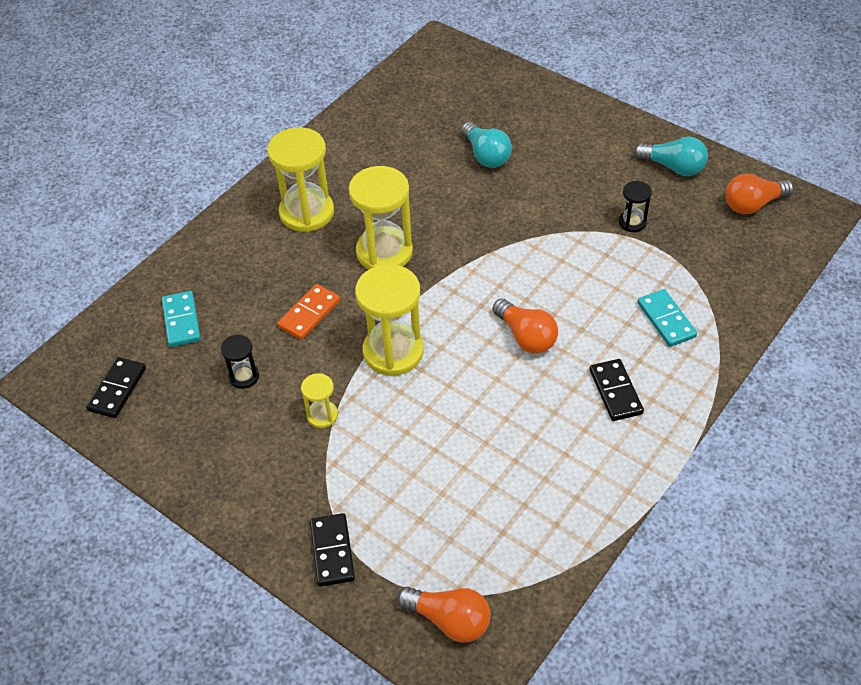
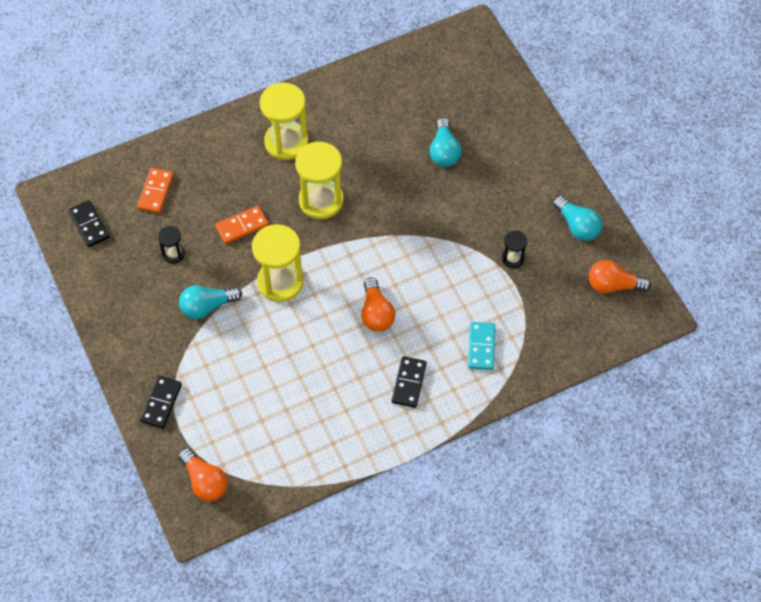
camera: 25 degrees right, 10 degrees up
(117, 389) = (89, 225): black domino -> black domino turned 75 degrees counterclockwise
(181, 321) = (155, 192): turquoise domino -> orange domino
(322, 415) = (207, 307): yellow hourglass -> turquoise light bulb

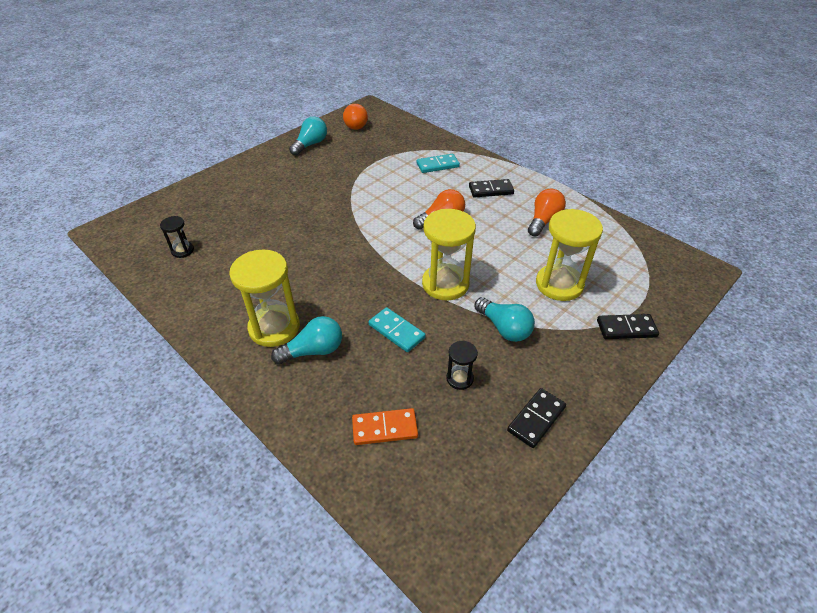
camera: 110 degrees left, 15 degrees down
(89, 225) = (465, 486): black domino -> black domino (536, 419)
(205, 481) = (666, 275): orange light bulb -> orange light bulb (543, 221)
(242, 226) = (396, 331): orange domino -> turquoise domino
(321, 200) = (340, 281): yellow hourglass -> yellow hourglass (559, 284)
(444, 151) = (257, 219): turquoise light bulb -> turquoise light bulb (313, 351)
(513, 258) = (353, 166): black hourglass -> black hourglass (182, 250)

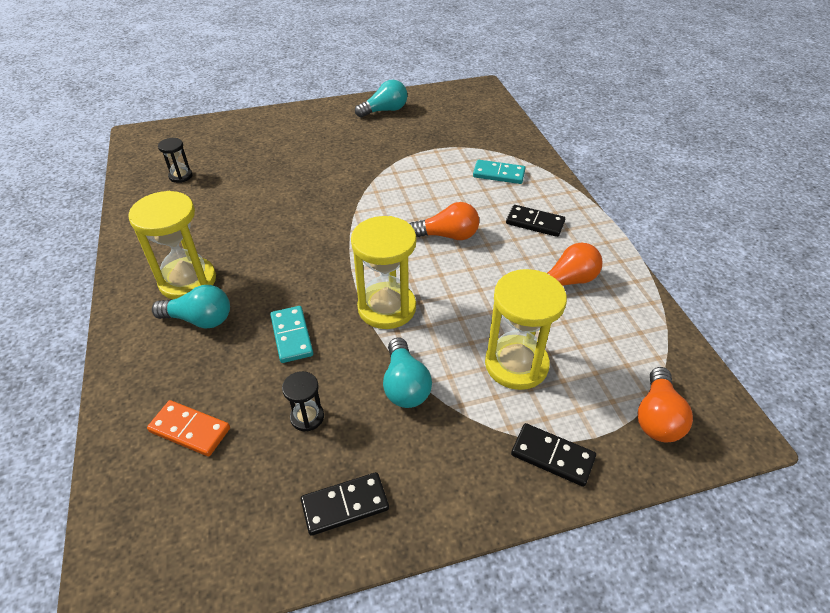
camera: 30 degrees right, 0 degrees up
(354, 124) = (449, 102): orange light bulb -> orange light bulb (657, 417)

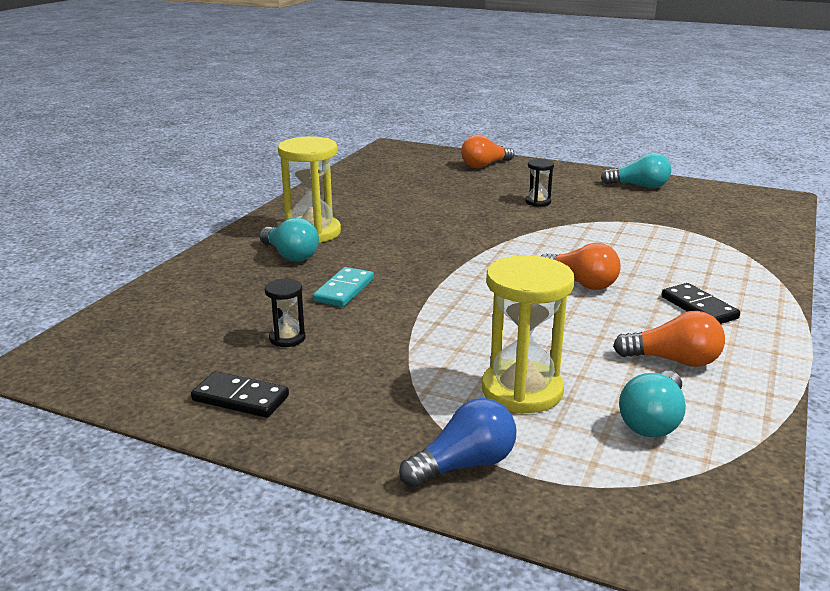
camera: 40 degrees right, 20 degrees down
(180, 176) = (391, 176): black hourglass -> black hourglass (538, 202)
(189, 430) = (199, 308): orange domino -> none
(387, 308) = (449, 305): yellow hourglass -> none
(405, 385) = (393, 356): turquoise light bulb -> turquoise light bulb (653, 421)
(498, 174) = (707, 261): turquoise domino -> none
(552, 456) = (464, 465): black domino -> blue light bulb
(657, 417) = (631, 500): orange light bulb -> orange light bulb (485, 165)

